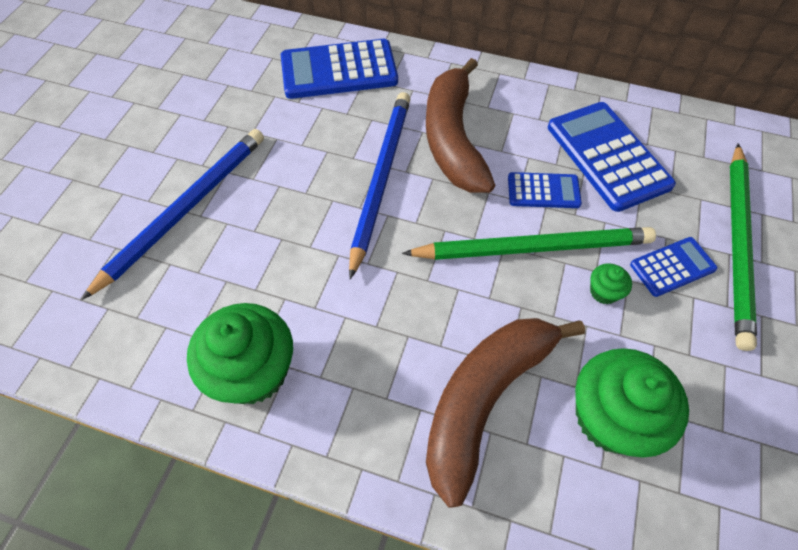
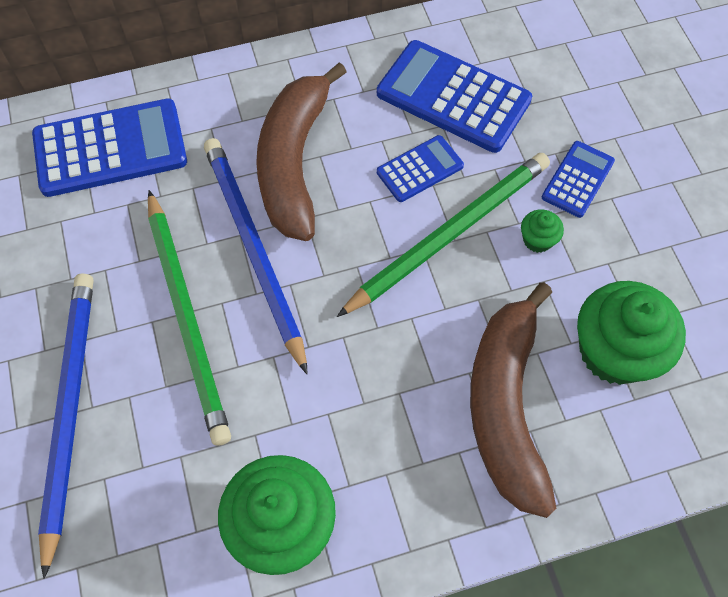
camera: 35 degrees left, 5 degrees up
(339, 70) = (110, 149): blue calculator -> blue calculator turned 150 degrees counterclockwise
(452, 139) = (294, 162): brown banana -> brown banana turned 45 degrees clockwise
(737, 244) = (616, 124): green pencil -> green pencil (187, 317)

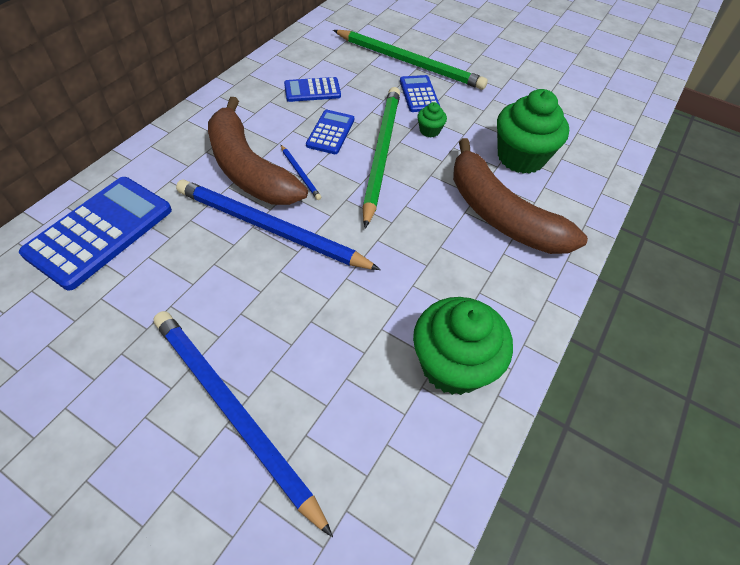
camera: 45 degrees left, 10 degrees down
(187, 317) = (264, 294): green pencil -> green pencil (409, 62)
(339, 202) = (300, 173): none -> blue pencil
(453, 97) = (312, 90): blue calculator -> blue calculator, size x0.54

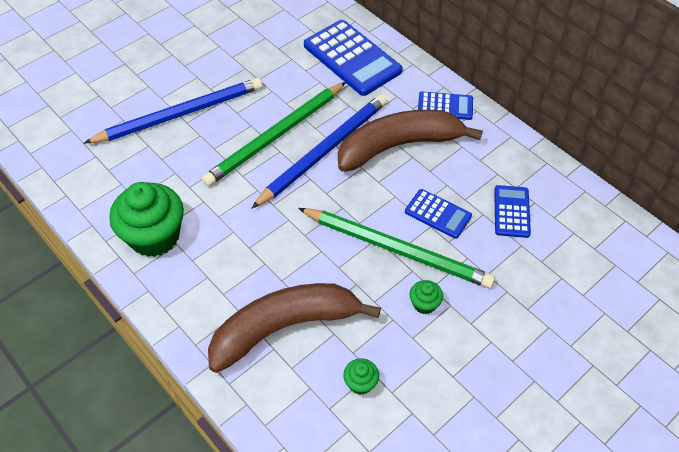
camera: 110 degrees right, 0 degrees up
(300, 173) = (384, 180): blue pencil -> none
(409, 62) = (561, 322): green pencil -> green pencil (275, 136)
(419, 94) = (493, 313): blue calculator -> blue calculator (445, 106)
(521, 157) = (360, 383): green cupcake -> green cupcake, size x0.44

